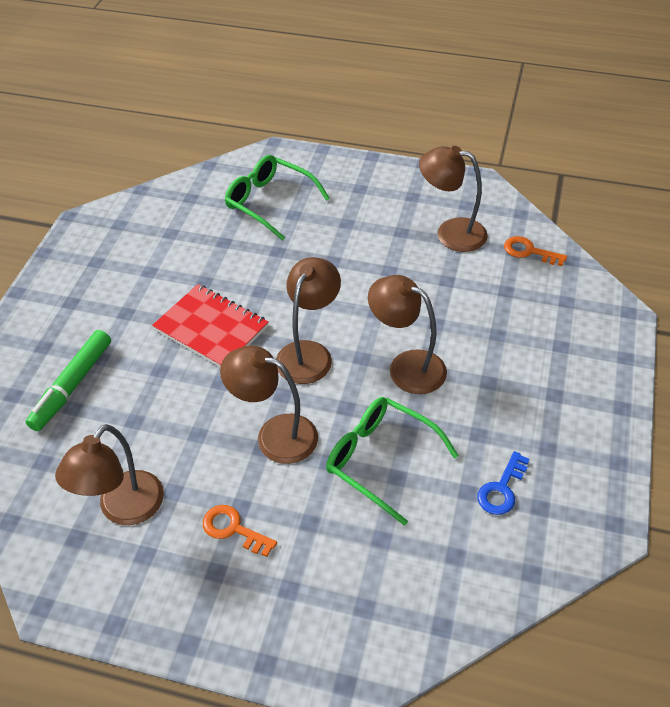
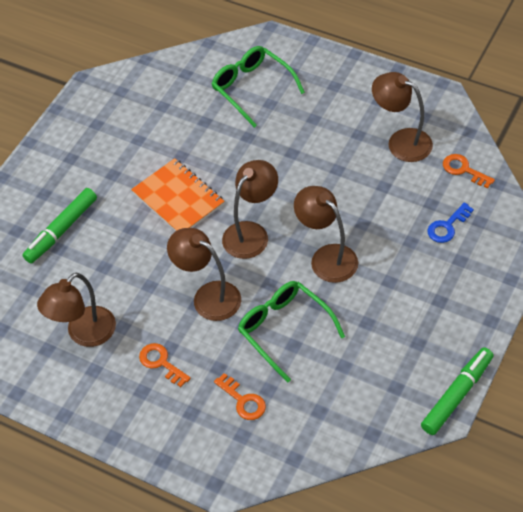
camera: 15 degrees right, 5 degrees up
(211, 328) = (178, 199): red notebook -> orange notebook
(353, 560) = (243, 401): none -> orange key
(501, 489) = (370, 368): blue key -> blue key (447, 226)
(617, 503) = (457, 395): none -> green marker

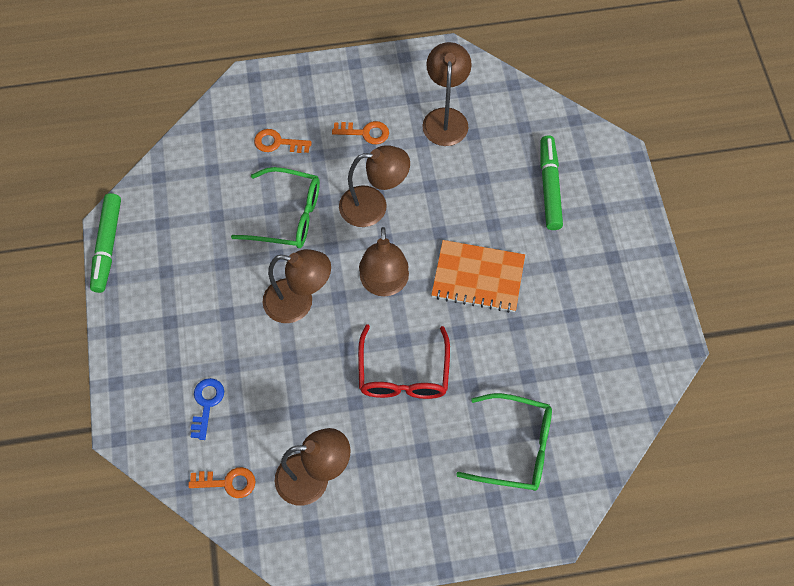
camera: 140 degrees right, 10 degrees up
(288, 168) = (403, 373): none -> red glasses

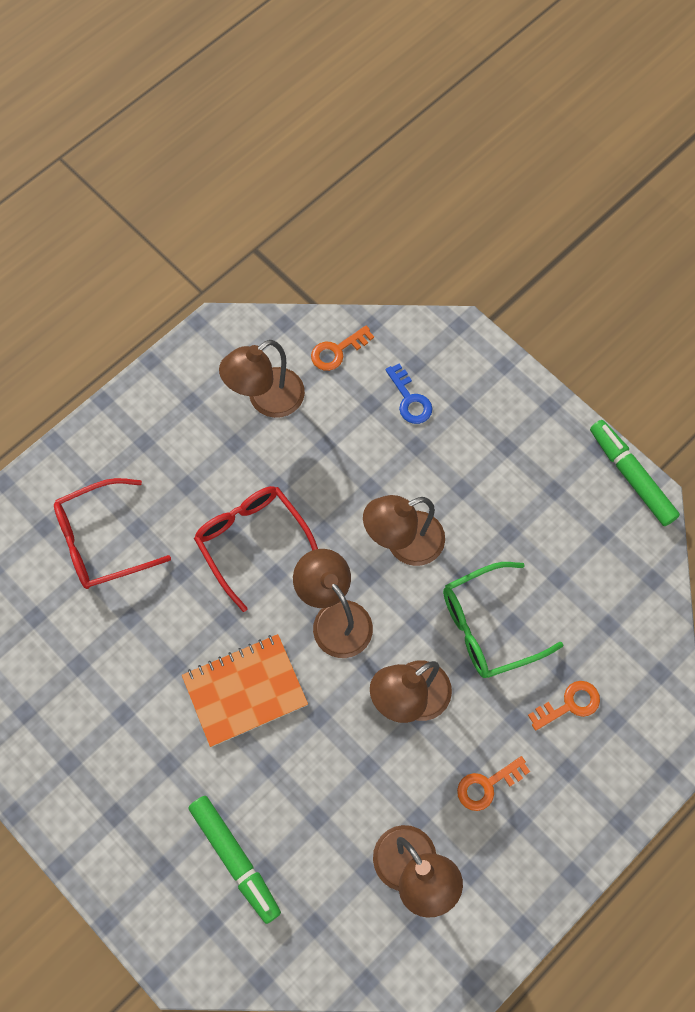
camera: 145 degrees right, 5 degrees up
(515, 448) = (101, 541): green glasses -> red glasses

